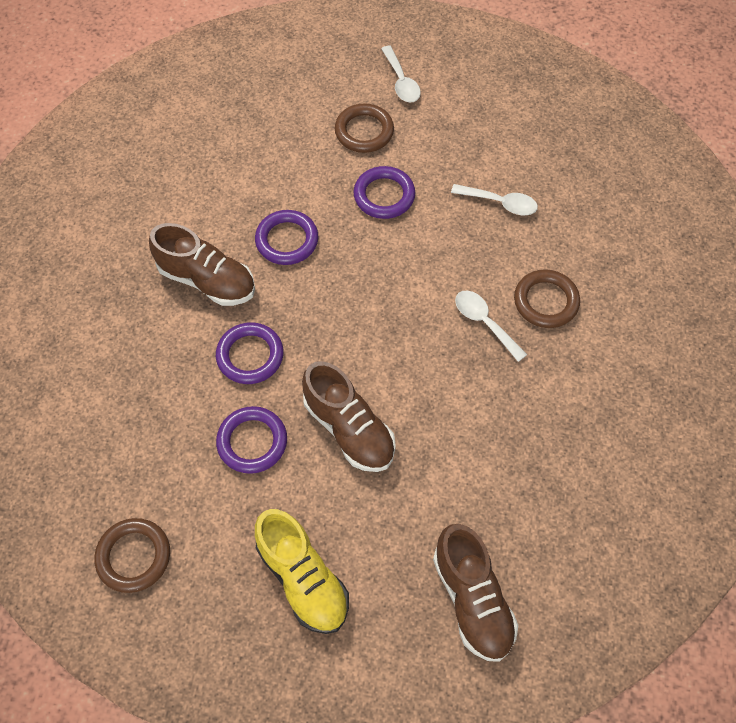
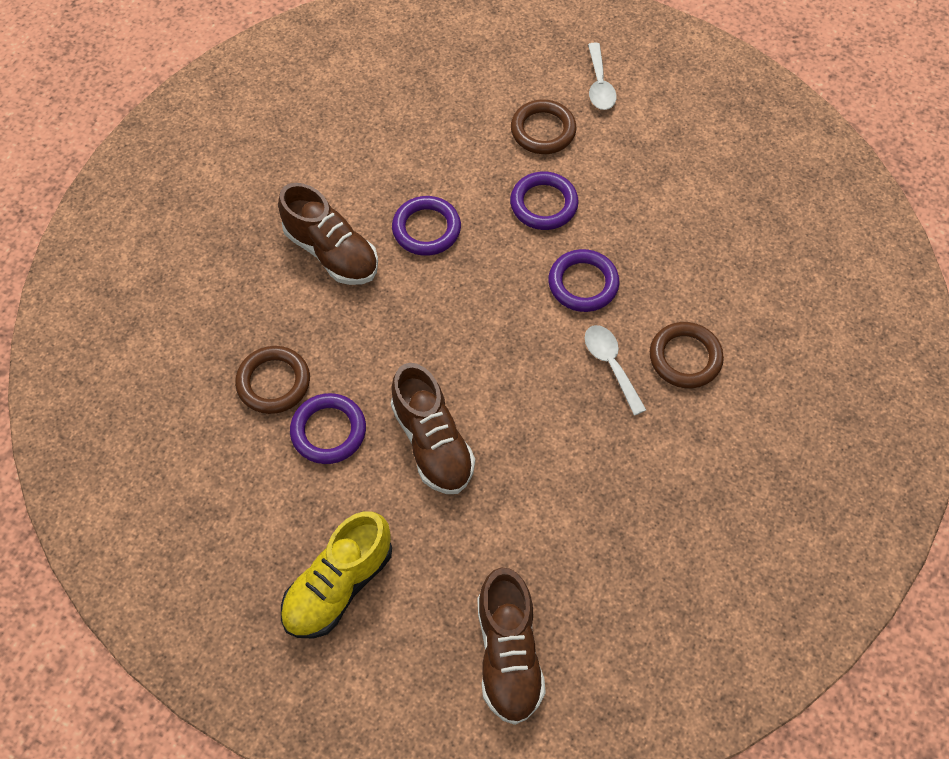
camera: 15 degrees right, 0 degrees up
(134, 556) = (176, 517): brown ring -> brown ring (273, 382)
(250, 356) = (352, 341): purple ring -> purple ring (583, 283)
(303, 578) = (339, 585): yellow shoe -> yellow shoe turned 60 degrees clockwise
(500, 203) = (667, 240): white spoon -> none

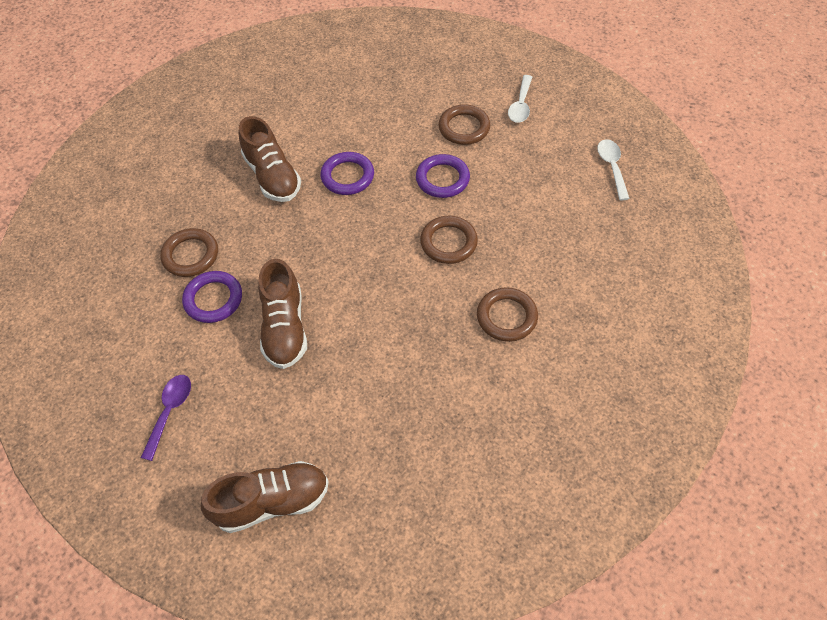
camera: 20 degrees right, 5 degrees down
(339, 585) = (170, 411): yellow shoe -> purple spoon
(508, 653) = (272, 502): brown shoe -> brown shoe turned 120 degrees counterclockwise
(583, 283) = (448, 242): purple ring -> brown ring
(611, 365) = (445, 307): white spoon -> white spoon (612, 167)

